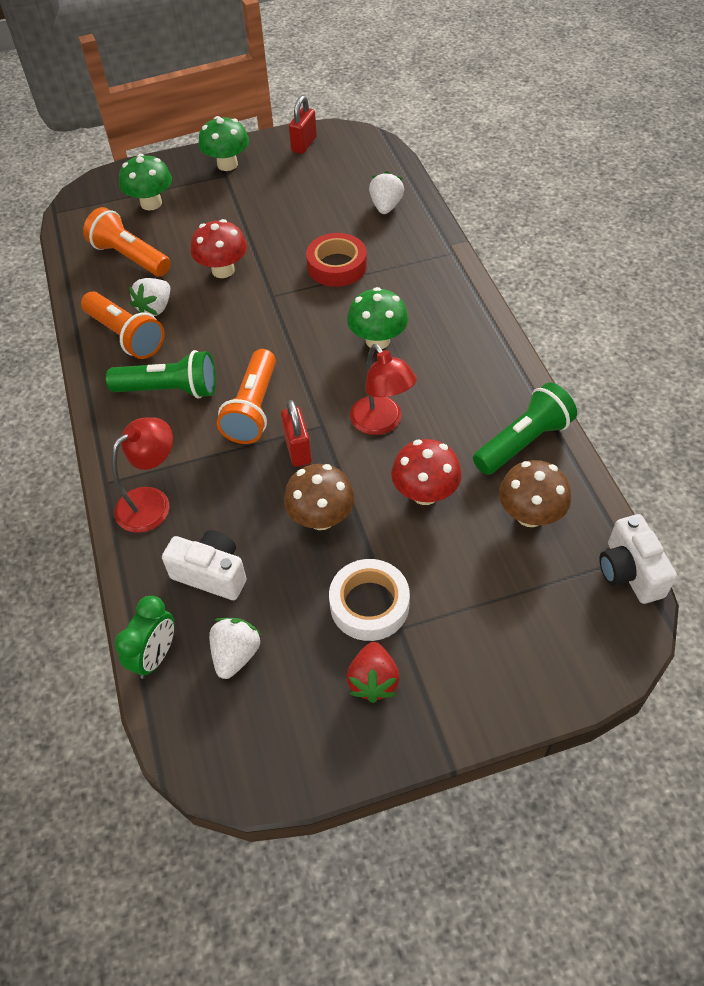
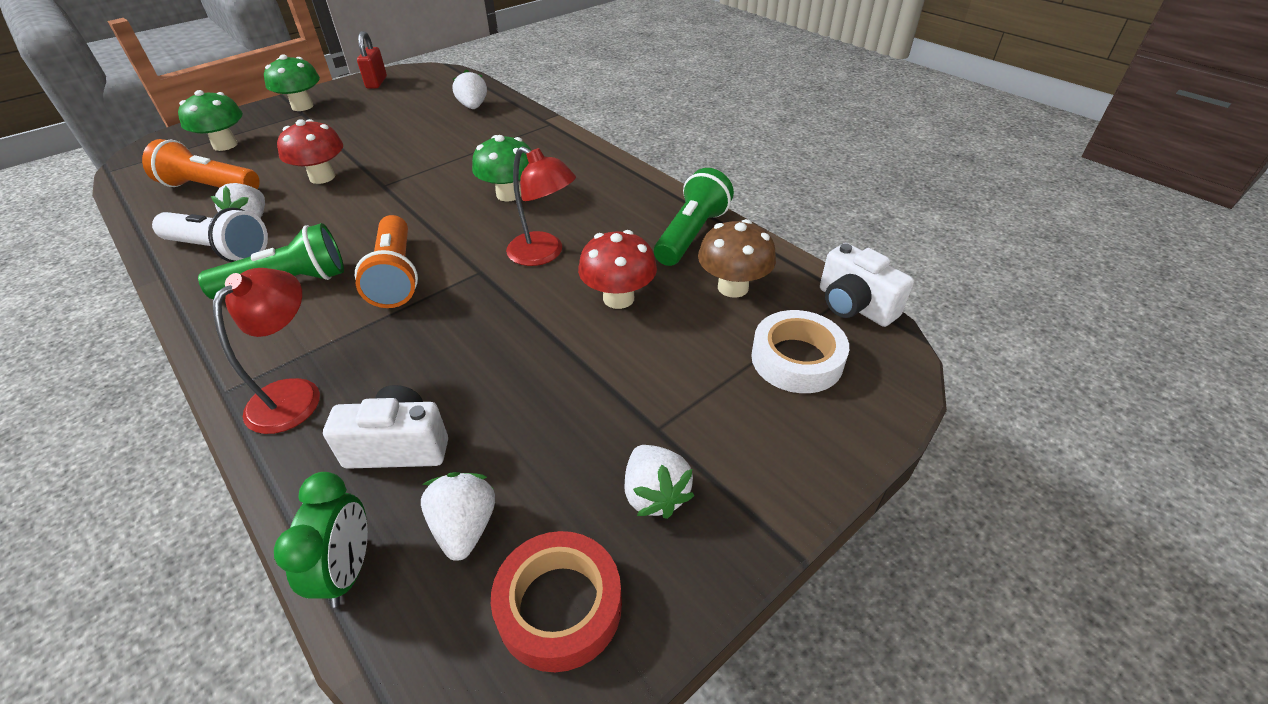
camera: 25 degrees left, 10 degrees down
(126, 336) = (219, 250): orange flashlight -> white flashlight
(298, 449) = (462, 297): red padlock -> none
(321, 518) = (515, 350): brown mushroom -> none
(337, 266) = (443, 152): red tape -> red tape (559, 606)
(369, 604) = (610, 416): white tape -> white tape (797, 359)
(373, 681) = (655, 494): red strawberry -> white strawberry

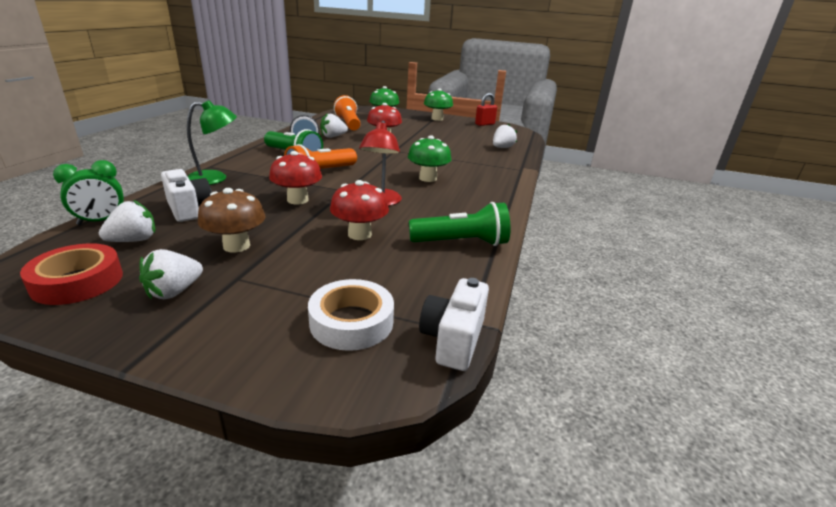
camera: 55 degrees right, 15 degrees down
(294, 394) = (215, 178): red lamp -> green lamp
(471, 323) = (297, 200): none -> red mushroom
(733, 287) = (415, 273): brown mushroom -> brown mushroom (236, 246)

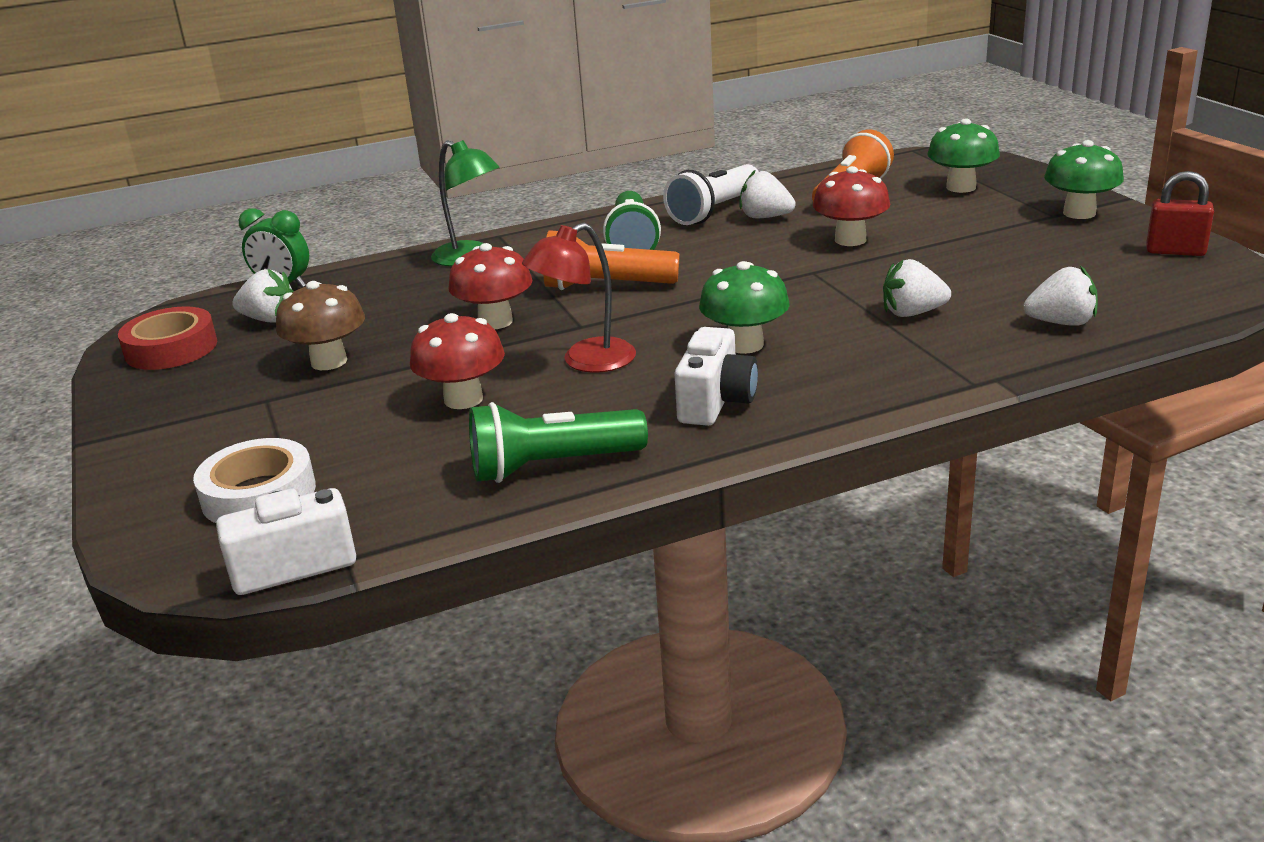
camera: 55 degrees right, 0 degrees up
(174, 291) = (206, 390): white strawberry -> white strawberry (912, 313)
(189, 209) = (371, 296): white camera -> white camera (716, 402)
(461, 243) = (552, 466): green flashlight -> green flashlight turned 120 degrees clockwise

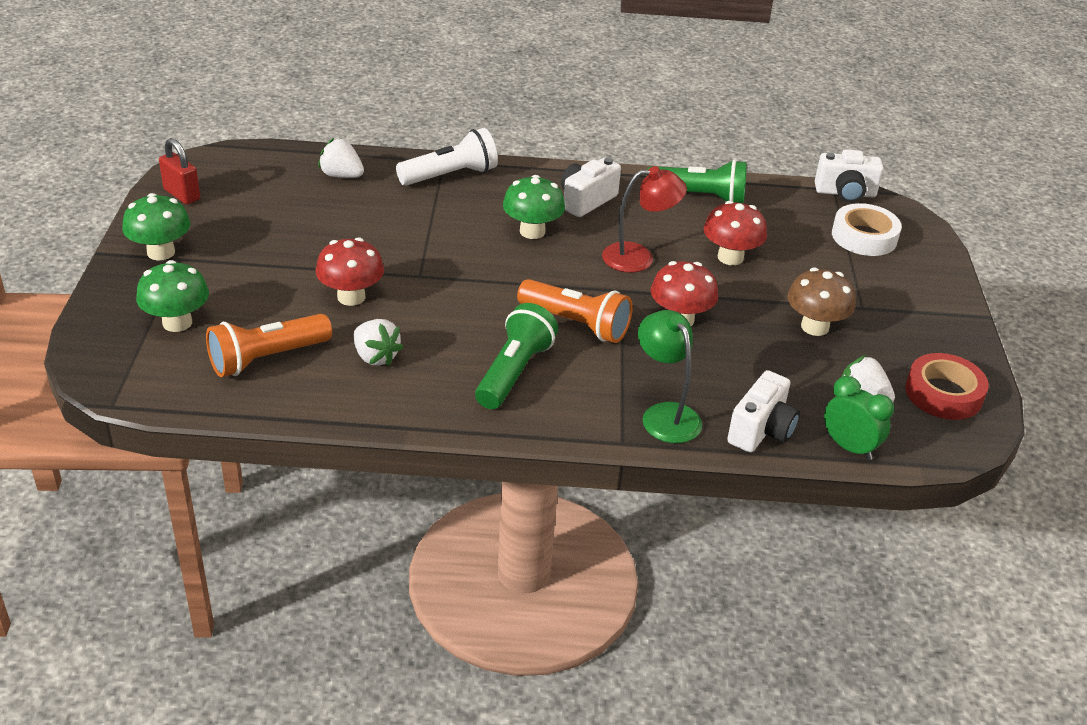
camera: 160 degrees left, 10 degrees up
(373, 273) = (761, 430): none -> white camera
(714, 211) = (405, 387): white flashlight -> white flashlight (450, 175)
(912, 313) = (408, 214): white strawberry -> none

